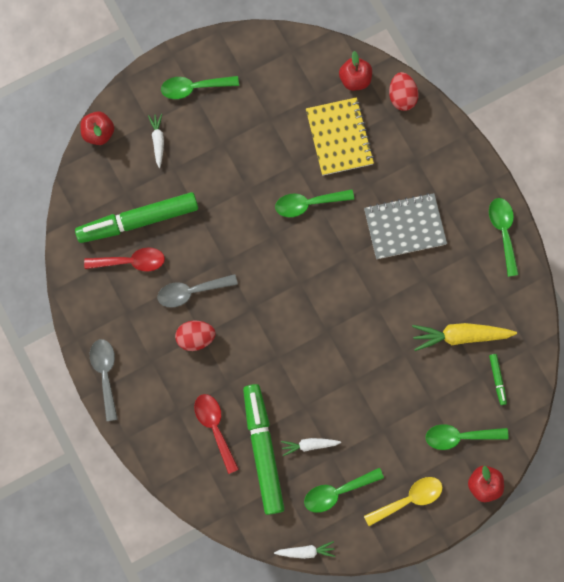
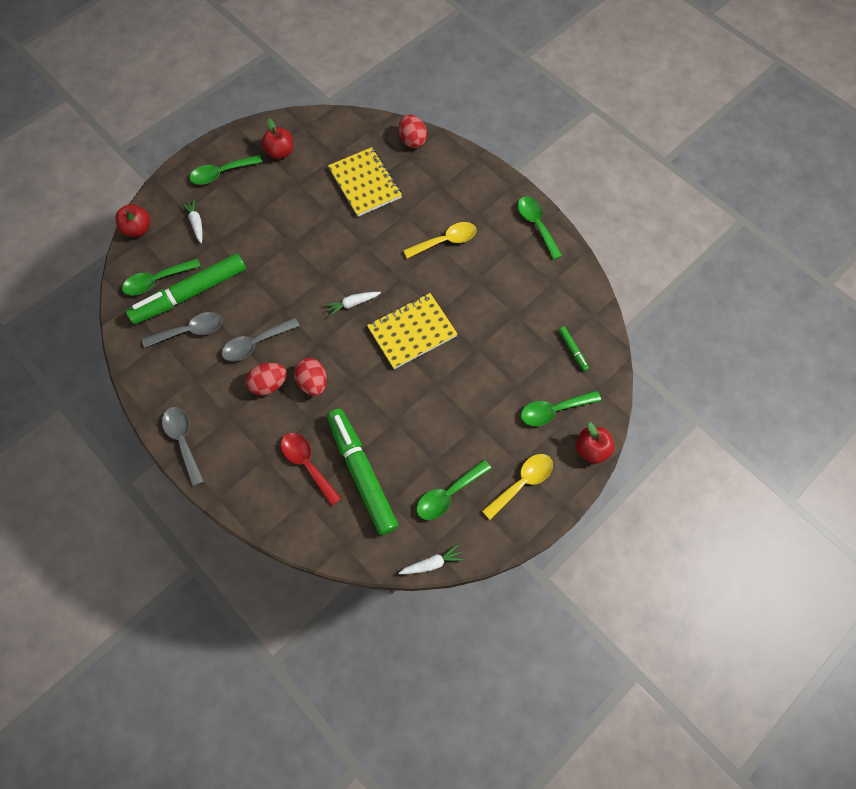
camera: 15 degrees left, 10 degrees down
(131, 262) = (190, 331): red spoon -> grey spoon
(237, 347) = (313, 383): none -> red egg
(308, 204) = (350, 242): green spoon -> green spoon (157, 280)
(309, 445) = (408, 456): white carrot -> white carrot (352, 304)
(345, 319) = (412, 332): none -> yellow notebook
(355, 80) = (367, 136): red apple -> red apple (280, 152)
(404, 227) = (445, 241): grey notebook -> yellow spoon
(460, 336) = (525, 321): yellow carrot -> none

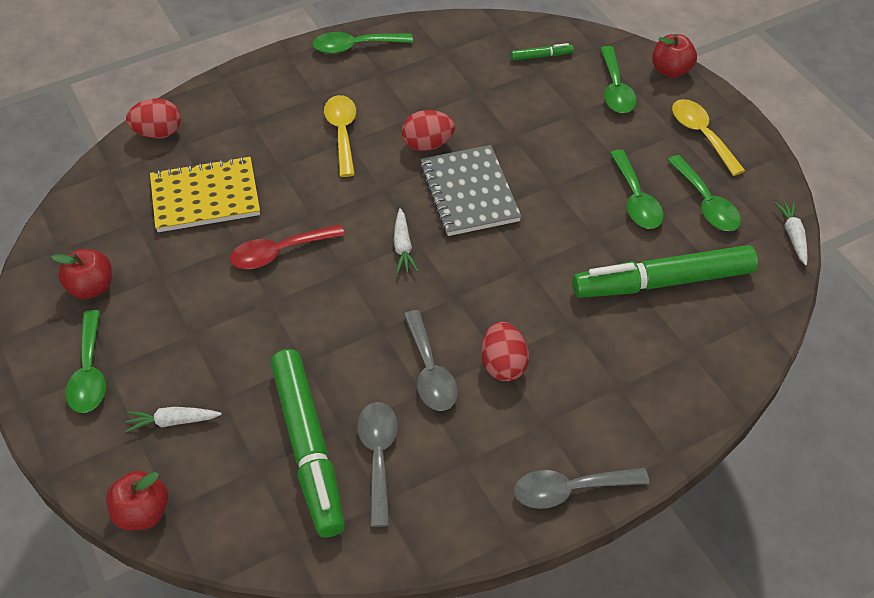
camera: 75 degrees left, 15 degrees down
(157, 280) = (263, 494): green spoon -> green spoon (635, 199)
(307, 464) = (639, 339): red spoon -> red spoon (279, 252)
(313, 383) = (515, 312): red egg -> red egg (427, 144)
(412, 332) = (469, 193): yellow notebook -> grey notebook

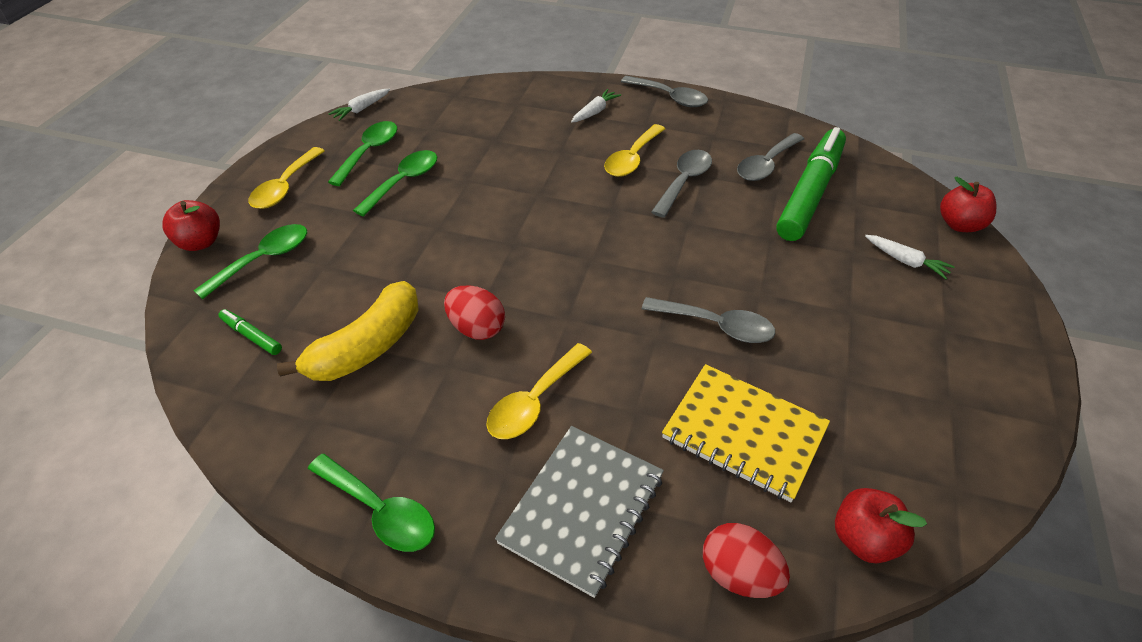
camera: 135 degrees left, 5 degrees down
(89, 372) = (966, 338): green spoon -> none
(91, 287) = (932, 416): red apple -> red apple (864, 539)
(279, 252) = (716, 326): red spoon -> grey spoon
(403, 246) = (608, 262): white carrot -> white carrot (595, 112)
(469, 193) = (504, 264): grey notebook -> grey notebook (582, 509)
(472, 94) = (367, 347): none -> yellow banana
(503, 364) = (632, 158): red egg -> yellow spoon
(662, 282) = (473, 136): green marker -> none

